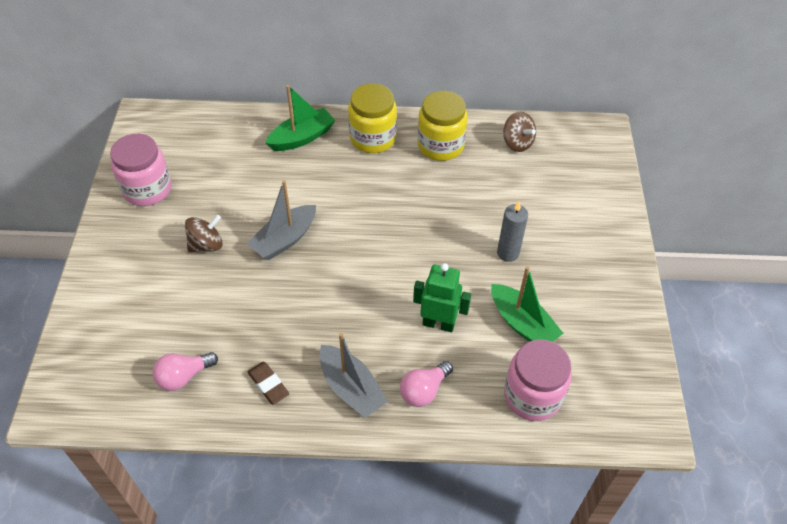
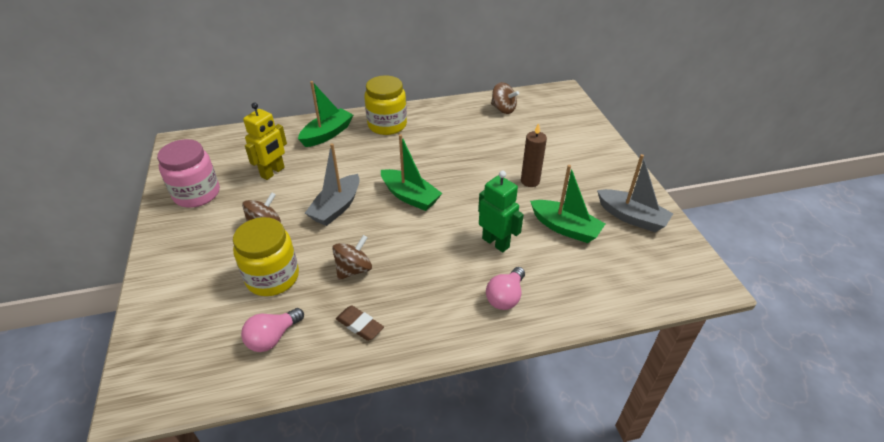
camera: 15 degrees left, 10 degrees down
(230, 178) = (273, 172): none -> yellow robot
(281, 320) = (354, 269): none -> brown spinning top
(351, 388) = (439, 310): grey boat -> grey boat (631, 217)
(366, 243) = (410, 196): none -> green boat
(438, 323) = (496, 242): green robot -> green robot turned 45 degrees clockwise
(440, 145) = (444, 120): yellow jar -> yellow jar (272, 277)
(508, 253) = (530, 181): grey candle -> brown candle
(532, 396) = (599, 279): pink jar -> none

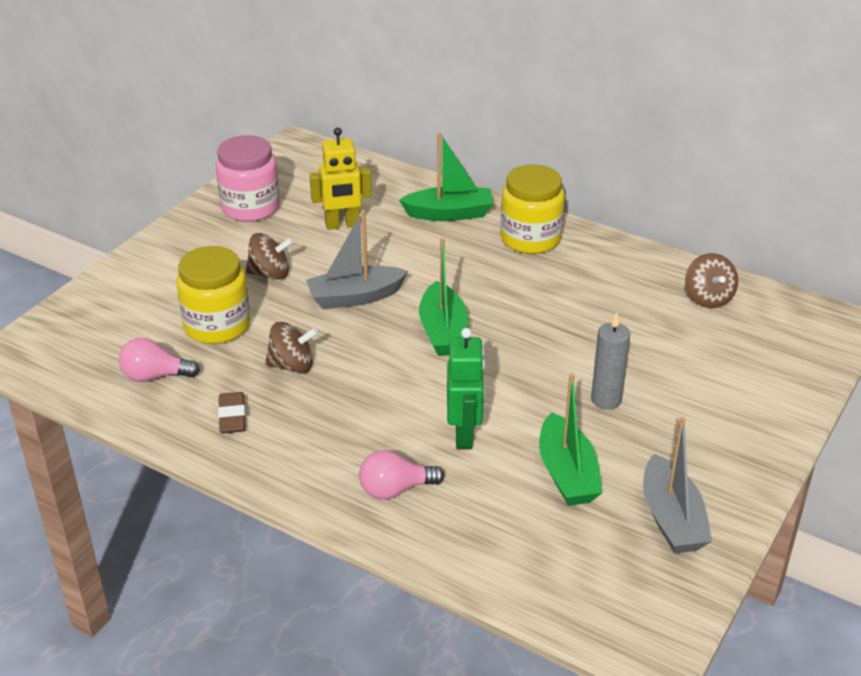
camera: 45 degrees right, 5 degrees down
(530, 181) = (606, 400): brown candle -> grey candle

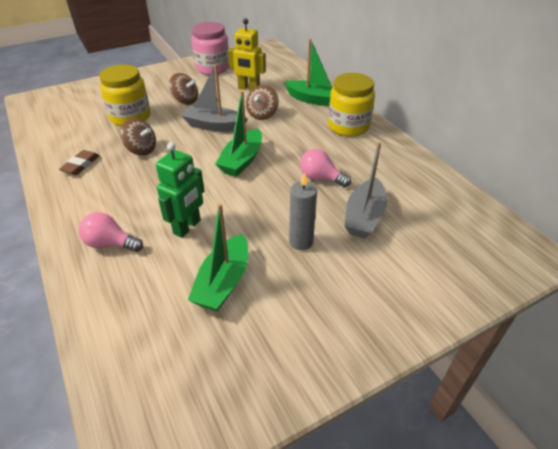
camera: 30 degrees right, 5 degrees up
(155, 376) = (72, 131): pink light bulb -> pink light bulb (320, 178)
(671, 519) = (263, 355): grey boat -> grey boat (364, 217)
(708, 298) = (439, 201): brown spinning top -> brown spinning top (262, 114)

